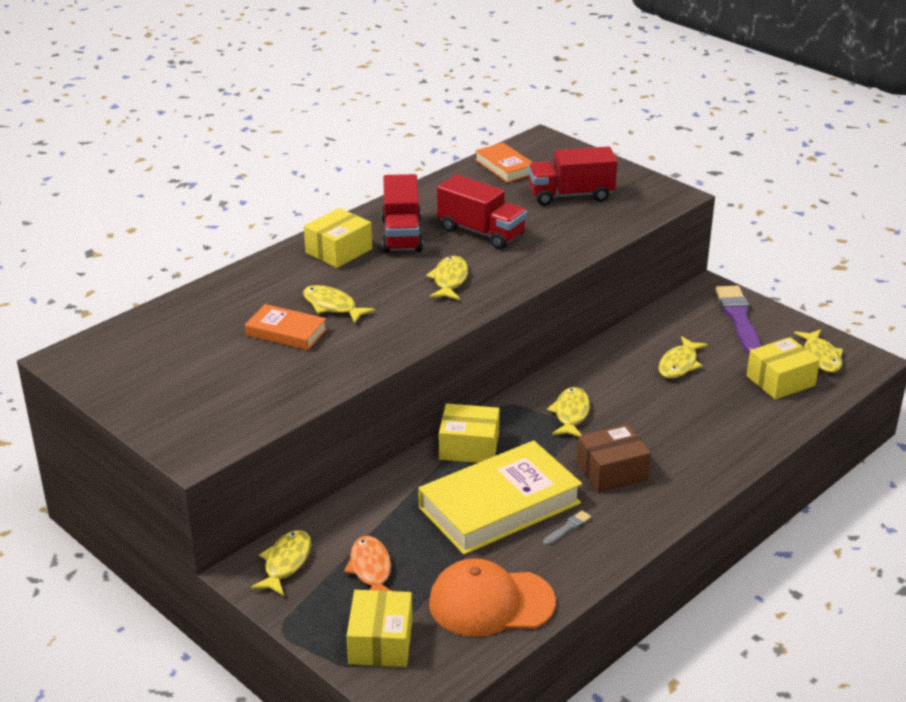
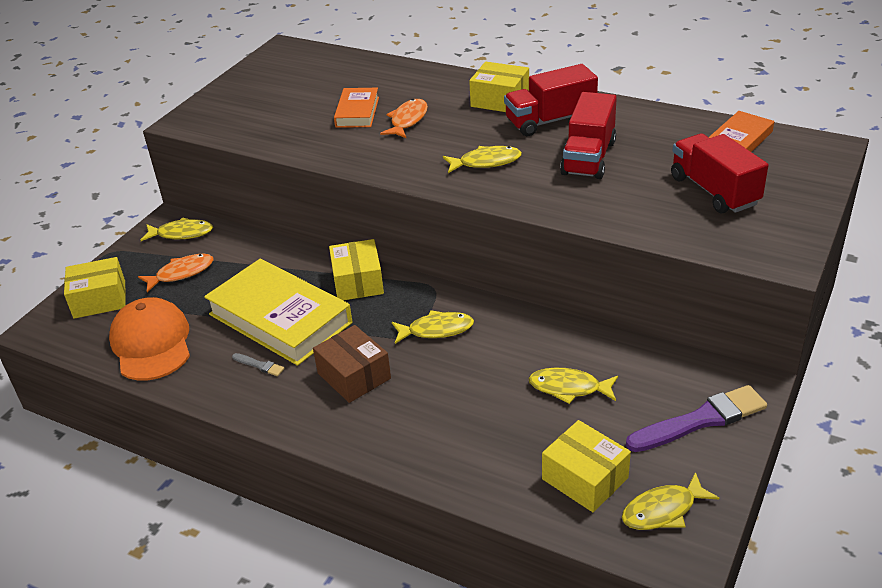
camera: 75 degrees right, 5 degrees up
(332, 306) = (407, 120): yellow fish -> orange fish

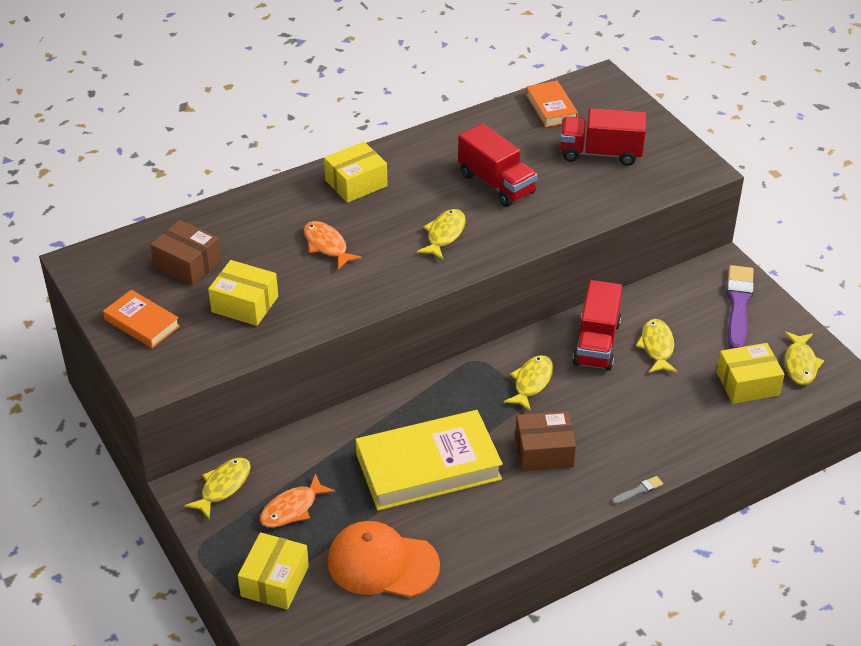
camera: 60 degrees left, 5 degrees up
(181, 273) = (292, 508): orange fish -> orange fish turned 135 degrees counterclockwise
(259, 365) = (480, 502): grey brush -> grey brush (638, 490)
(323, 81) = (187, 264): none -> brown box
(357, 112) = (276, 267): orange book -> orange book (142, 323)
(358, 282) = (425, 400): yellow box -> yellow box (245, 304)
(550, 121) = (421, 174): red truck -> red truck (596, 343)
(569, 388) = (657, 347): yellow fish -> yellow fish turned 135 degrees clockwise

